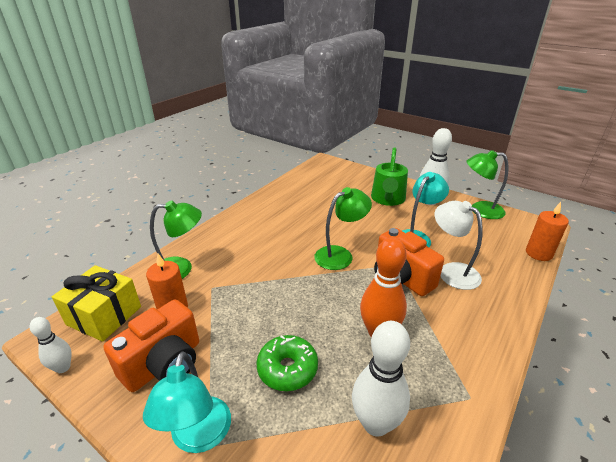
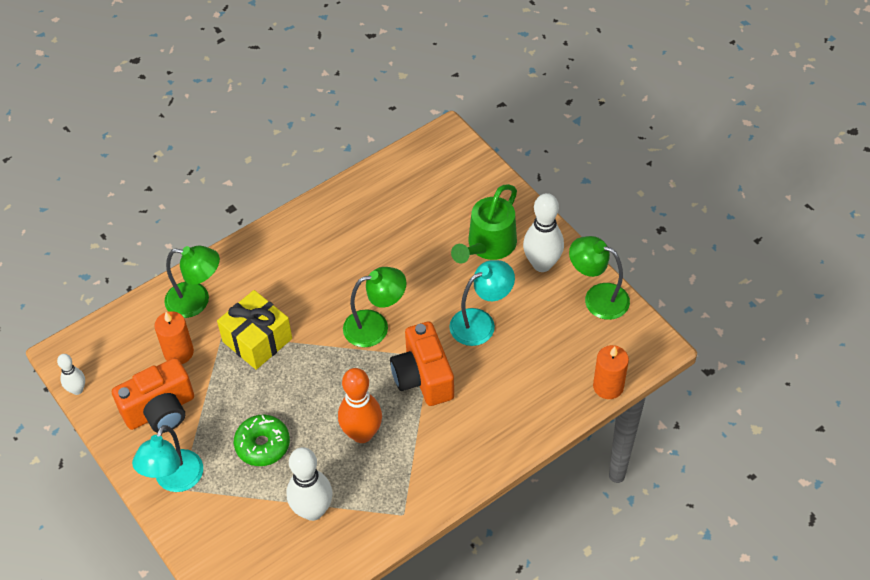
camera: 20 degrees right, 20 degrees up
(104, 315) = (114, 342): yellow gift -> yellow gift (257, 340)
(452, 271) = (486, 383): white lamp -> none

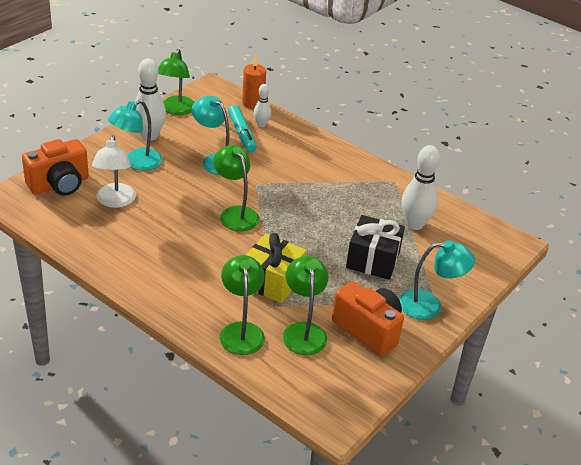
camera: 110 degrees left, 15 degrees down
(77, 390) = (372, 397): white bowling pin -> white bowling pin (261, 125)
(178, 352) = (303, 331): orange candle -> green lamp
(262, 445) = (373, 260): green donut -> black gift
(362, 434) = (338, 208): orange bowling pin -> none
(420, 221) = (115, 201): none -> white lamp
(423, 377) = (276, 183): orange camera -> orange camera (59, 184)
(488, 246) = (136, 163): green watering can -> turquoise lamp
(535, 360) = (242, 134): none -> turquoise marker

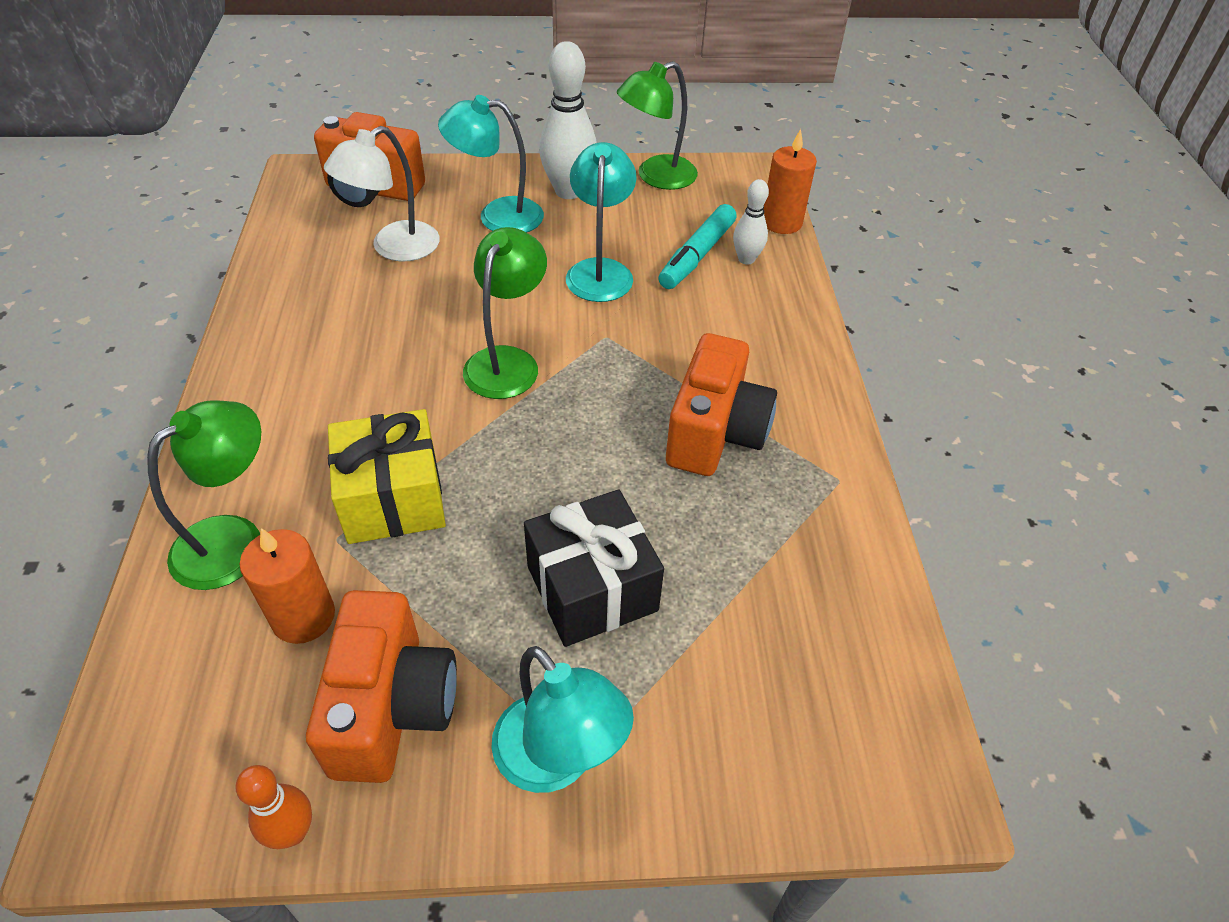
camera: 50 degrees right, 10 degrees up
(303, 331) = (303, 617): green lamp -> orange candle
(340, 191) = (715, 433): none -> orange camera
(392, 375) = (293, 832): none -> orange bowling pin
(414, 224) = (763, 582): white bowling pin -> none

